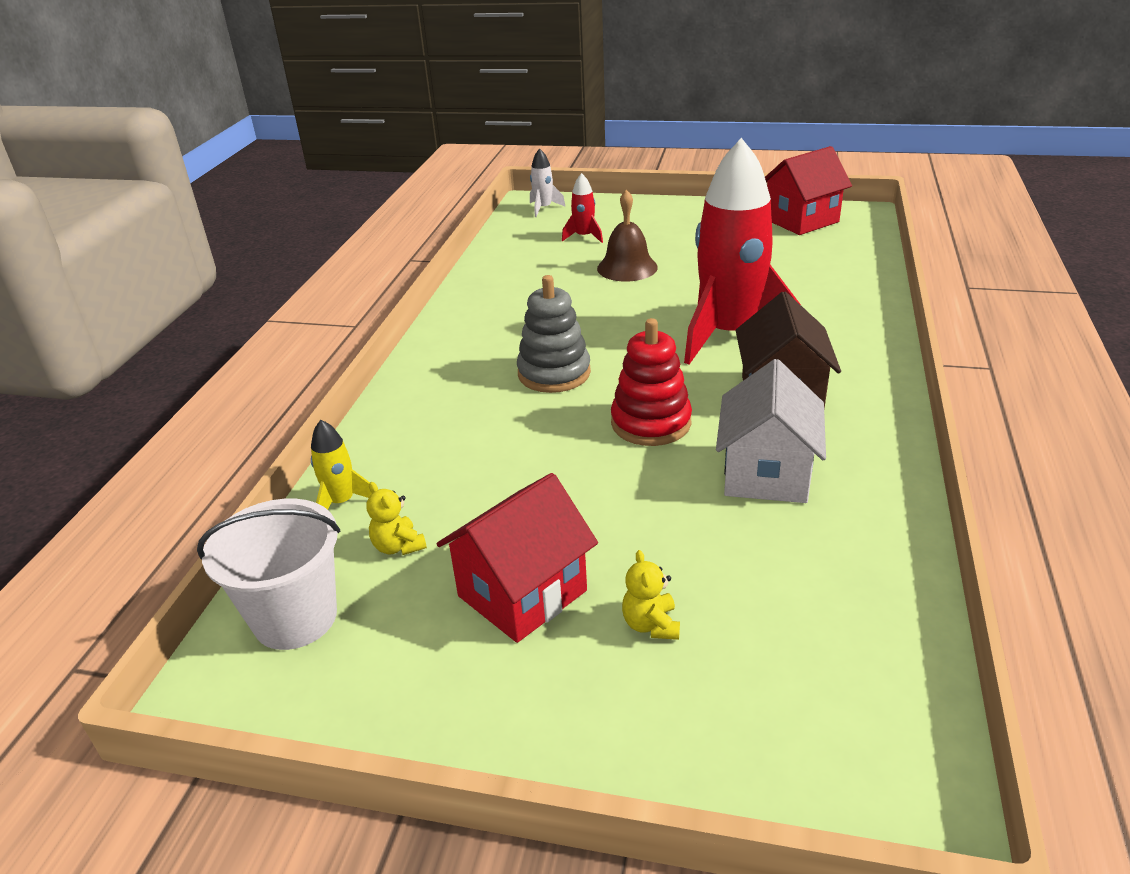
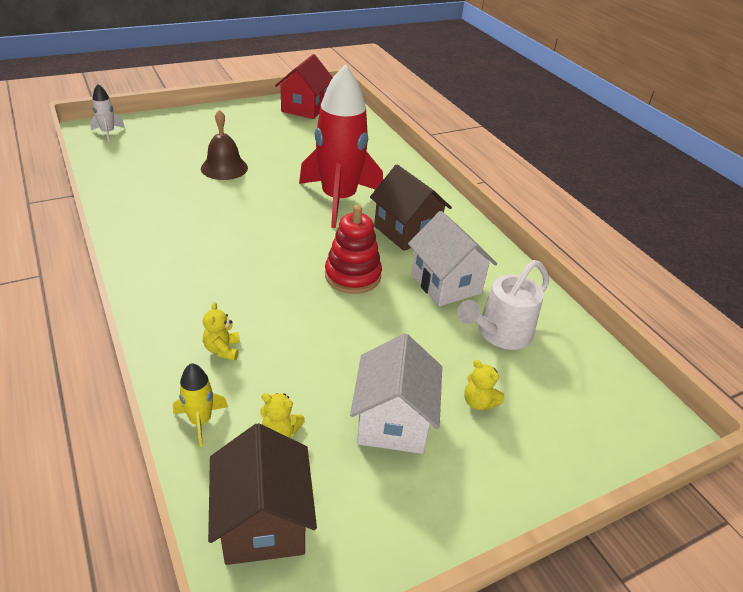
camera: 45 degrees left, 5 degrees up
(295, 618) = (263, 522): white bucket -> brown house
(430, 446) = (222, 349): none -> yellow teddy bear
(522, 593) = (393, 421): red house -> white house
(554, 373) = (254, 262): grey stacking toy -> none
(584, 237) = (166, 150): red rocket -> none
(776, 561) = (499, 334): none -> white watering can

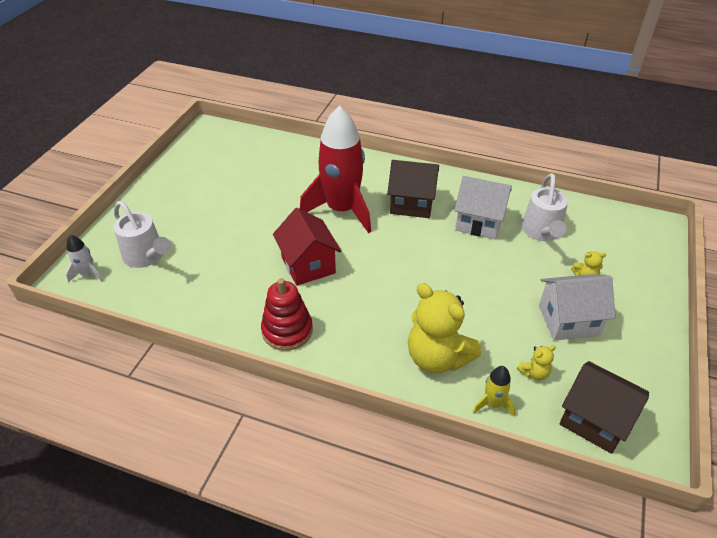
camera: 40 degrees left, 5 degrees up
(156, 144) = (147, 257): none -> white watering can
(222, 349) = (437, 357): yellow teddy bear -> yellow teddy bear, size x2.33
(224, 168) = (230, 239): brown bell -> none
(305, 108) = (204, 152): red house -> red house (308, 265)
(352, 276) = (429, 255): red stacking toy -> red stacking toy (287, 330)
(393, 421) = (568, 320): white house -> white house turned 60 degrees counterclockwise

